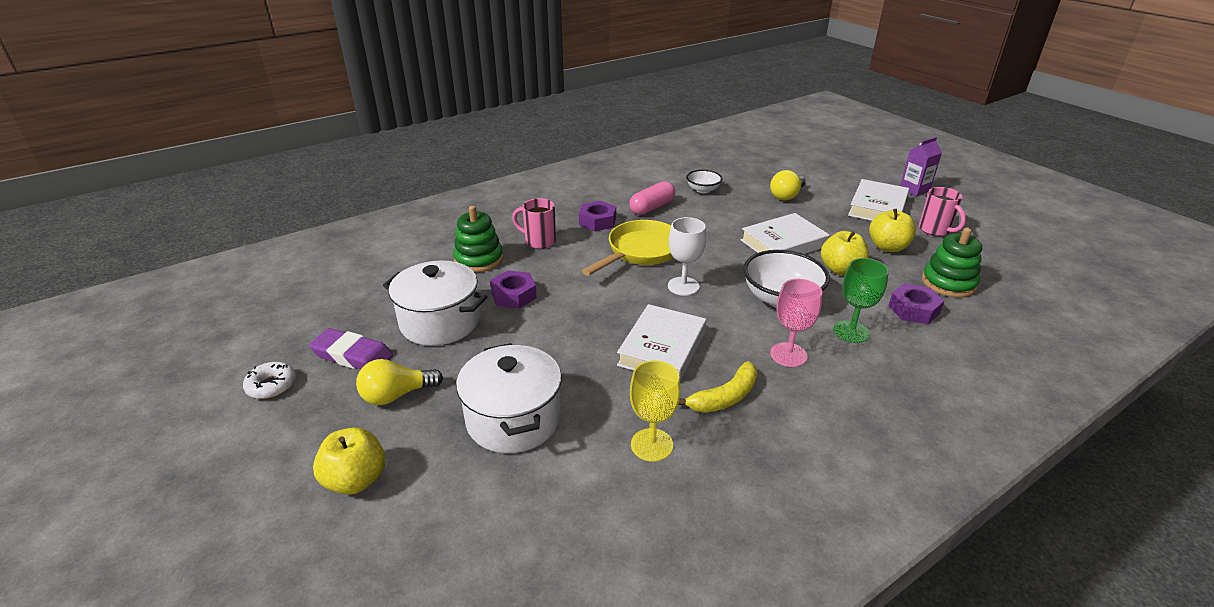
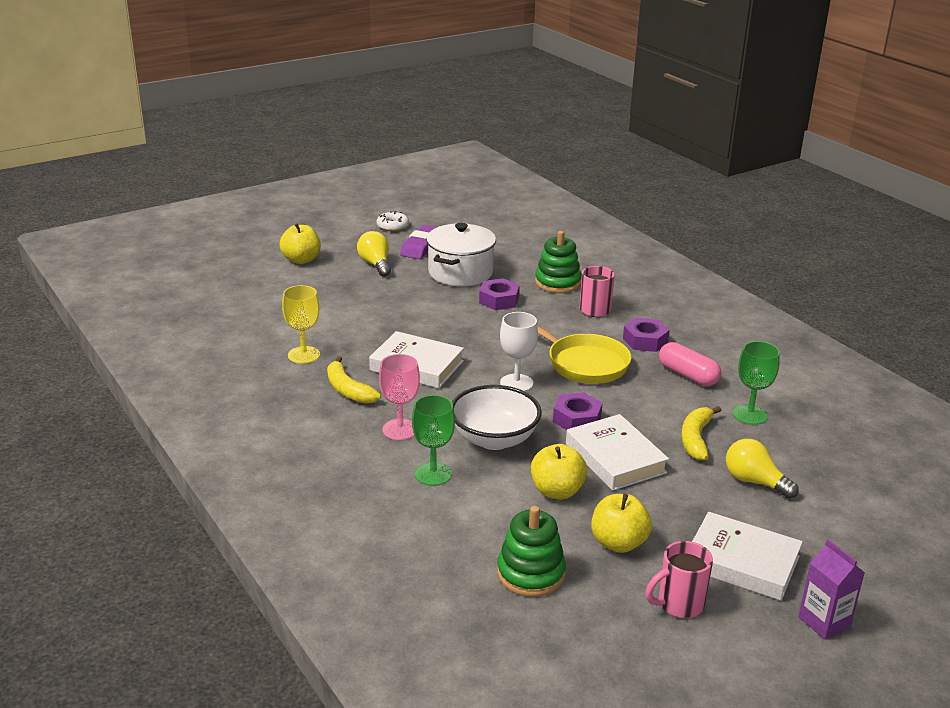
camera: 90 degrees right, 5 degrees down
(513, 419) = (342, 304): white pot -> none
(703, 190) = (749, 415): white bowl -> green goblet
(743, 211) = (696, 439): none -> yellow banana
(913, 309) = (472, 528): purple nut -> purple nut (577, 419)

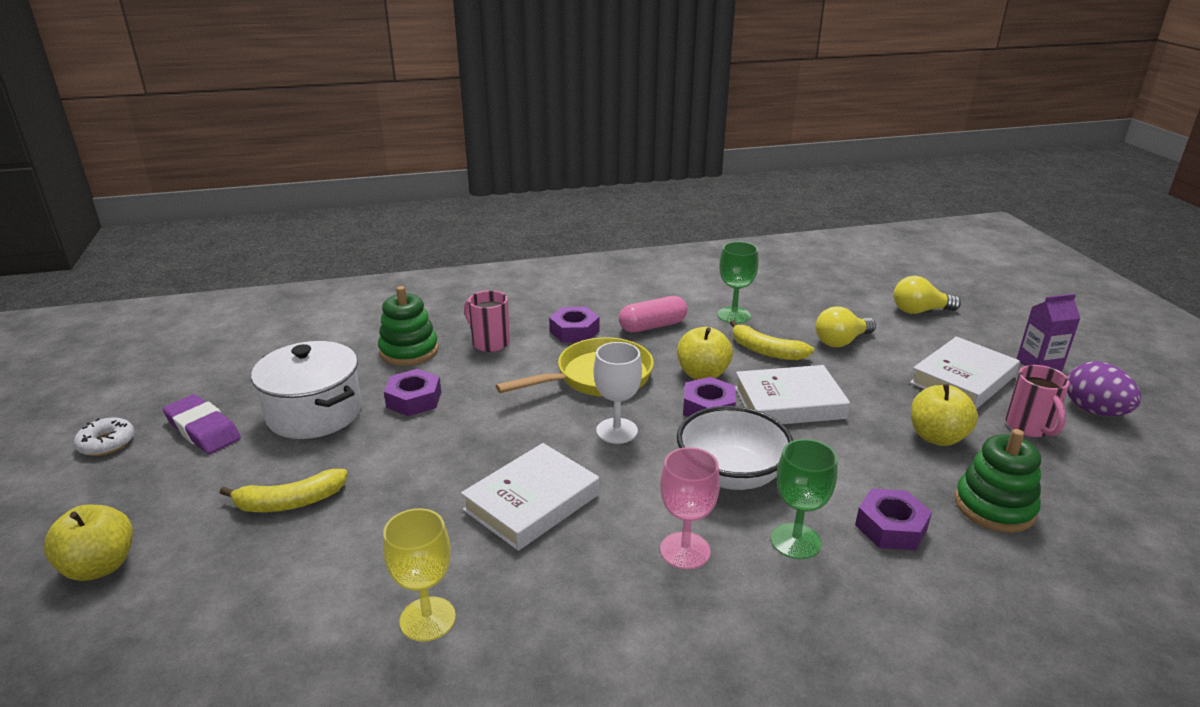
camera: 70 degrees left, 0 degrees up
(348, 390) = (560, 584): yellow banana -> yellow banana (290, 502)
(375, 264) = (209, 484): yellow light bulb -> yellow light bulb (919, 311)
(472, 517) = (891, 527): none -> purple nut
(557, 491) = (844, 454): yellow apple -> yellow apple (702, 374)
(748, 656) = (1094, 411): none -> purple egg

